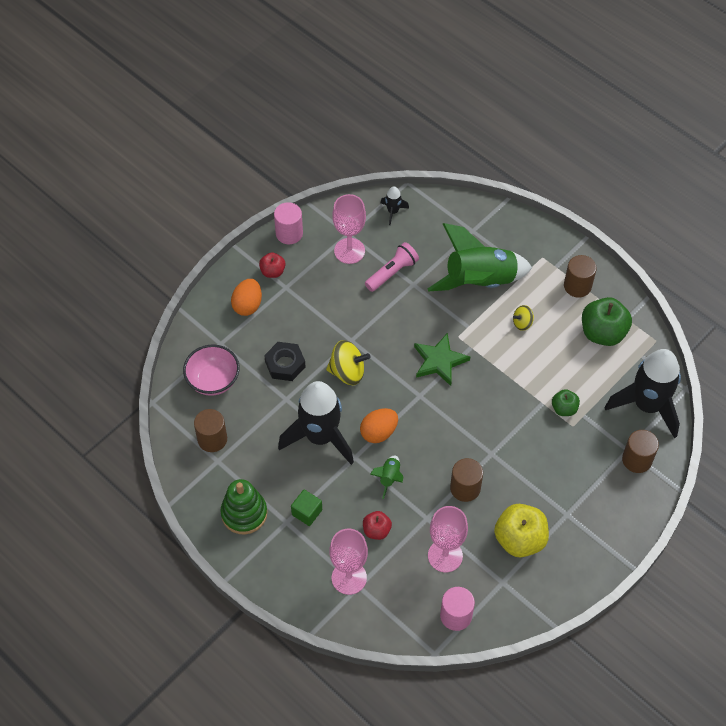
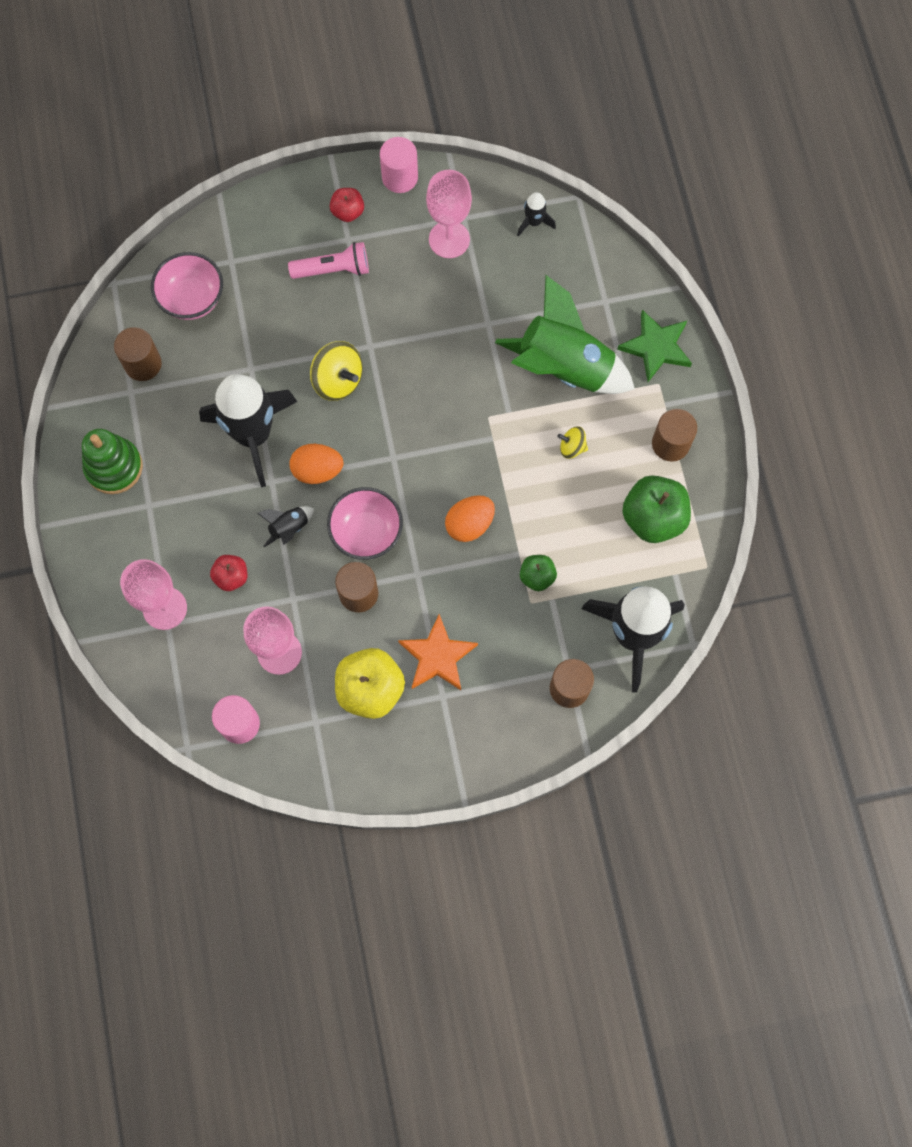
camera: 35 degrees right, 15 degrees up
(247, 305) = (292, 234): orange egg -> orange egg (469, 524)
(285, 364) = (279, 328): black nut -> none
(307, 512) = (176, 509): green cube -> none
(389, 478) = (289, 528): green rocket -> black rocket
(392, 272) = (475, 295): pink flashlight -> pink flashlight (333, 269)
(439, 361) = (445, 432): green star -> green star (656, 347)
(440, 449) = (366, 532): none -> pink bowl
(544, 493) = (437, 656): none -> orange star

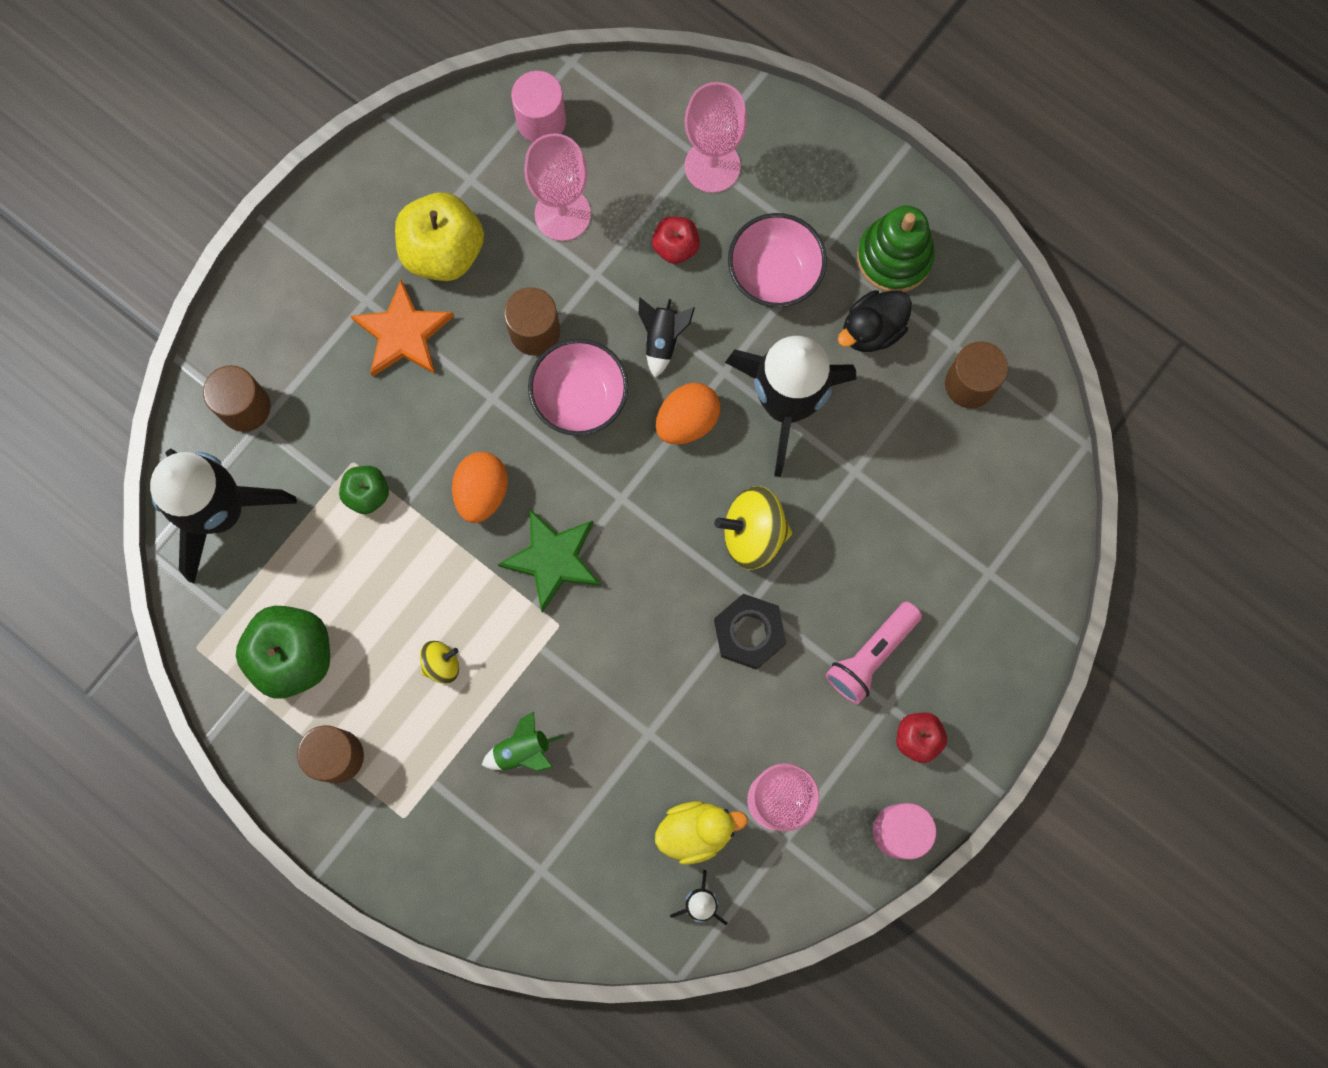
camera: 140 degrees right, 5 degrees up
(166, 437) = (872, 329): none -> black duck
(192, 299) = (988, 496): pink bowl -> pink bowl (774, 274)
(387, 331) = (749, 633): none -> black nut
(505, 257) = (696, 831): none -> yellow duck
(564, 367) = (523, 750): green rocket -> green rocket, size x0.42
(656, 347) = (439, 860): green star -> green star (553, 559)

